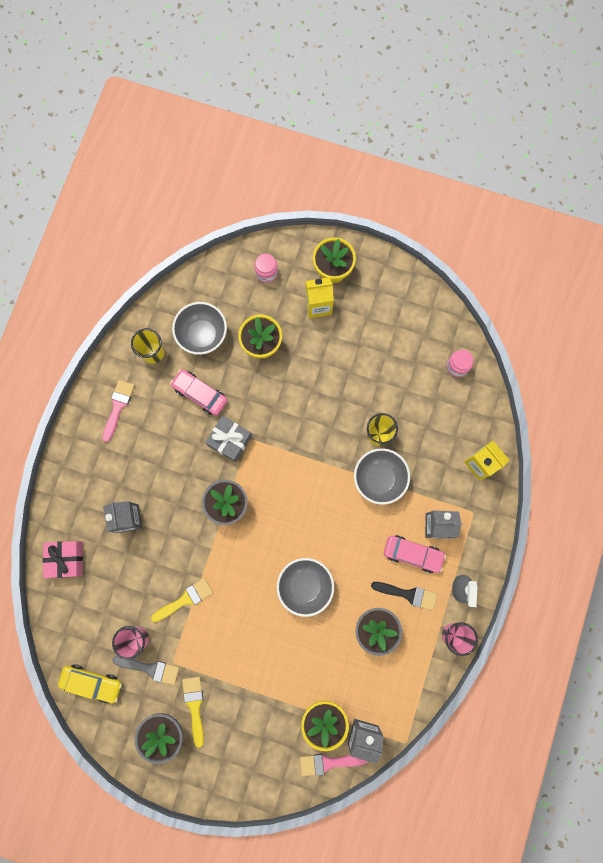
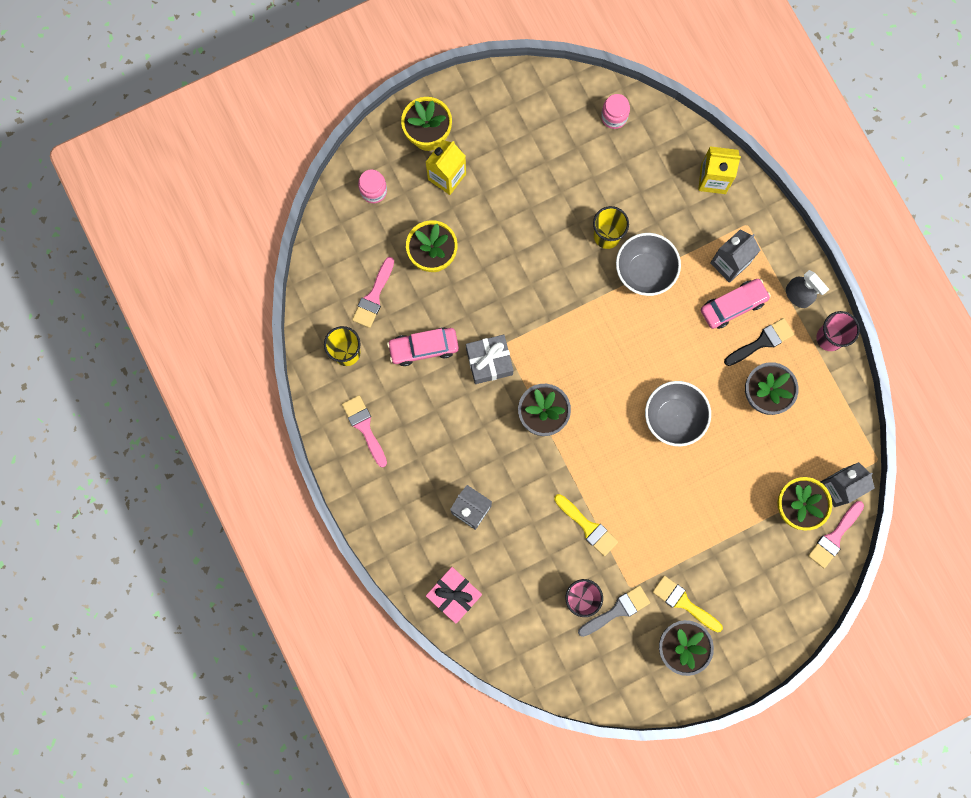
camera: 45 degrees left, 0 degrees up
(92, 682) = (581, 670): yellow car -> none
(185, 599) = (588, 527): yellow brush -> yellow brush turned 120 degrees clockwise
(202, 335) = (373, 296): grey bowl -> pink brush

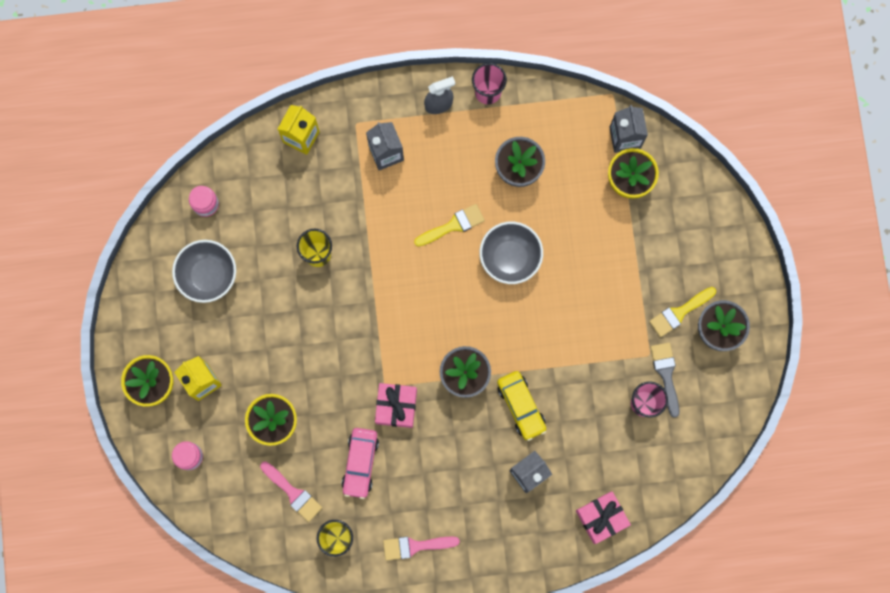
camera: 70 degrees left, 0 degrees up
(489, 362) = (396, 406): grey gift -> pink gift
(533, 479) = (521, 406): none -> yellow car
(588, 527) = (581, 372): yellow brush -> yellow brush (453, 225)
(644, 271) = (364, 232): grey bowl -> grey bowl (208, 276)
(733, 306) = (426, 165): pink car -> none
(762, 341) = (469, 152): black brush -> none
(834, 537) = (667, 158): pink brush -> none

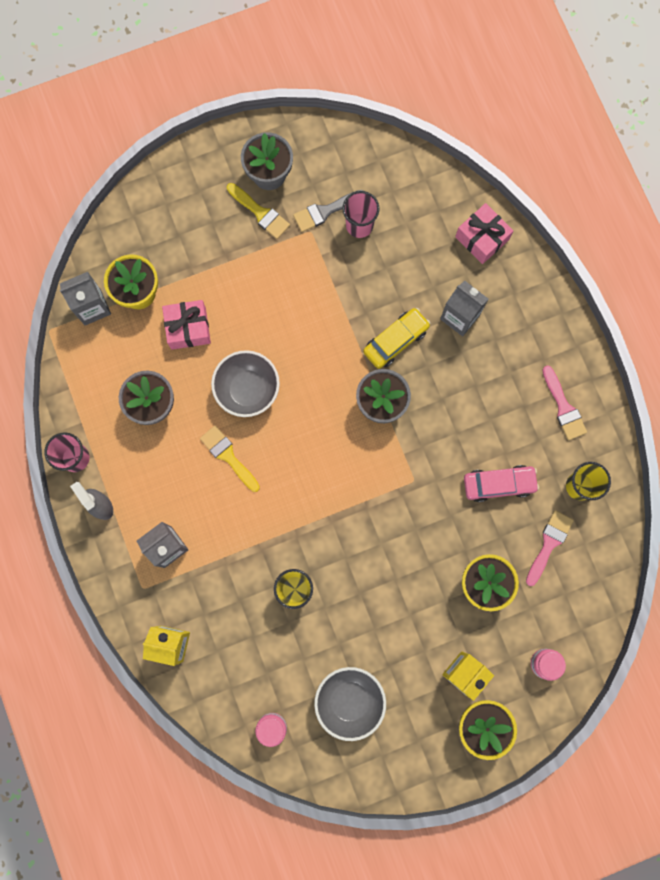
camera: 105 degrees left, 0 degrees up
(396, 406) = (431, 464): pink gift -> pink gift (188, 328)

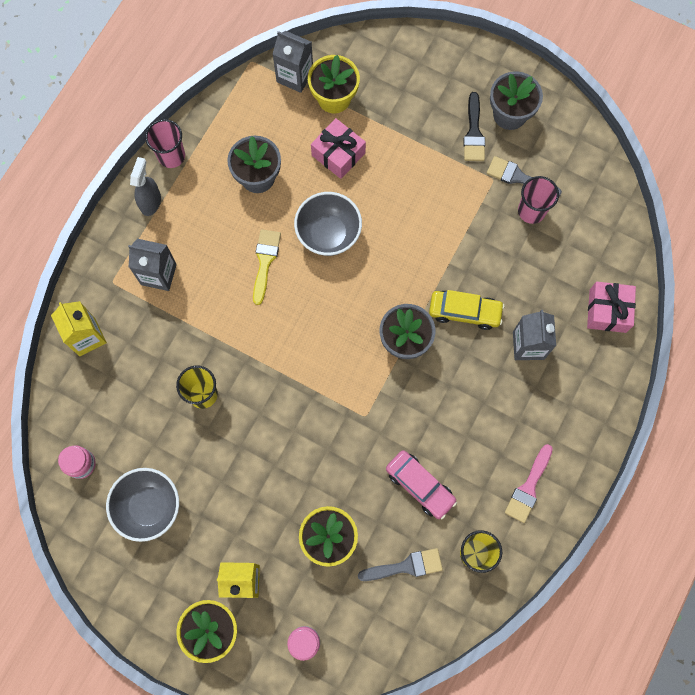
camera: 50 degrees right, 5 degrees down
(260, 213) = (474, 132): yellow brush -> black brush
(549, 544) = (405, 566): pink brush -> grey brush

